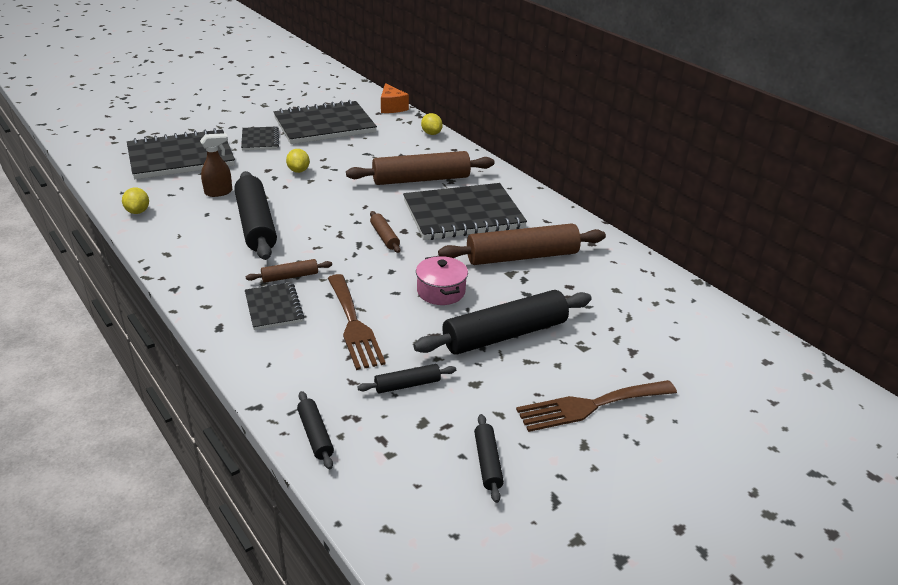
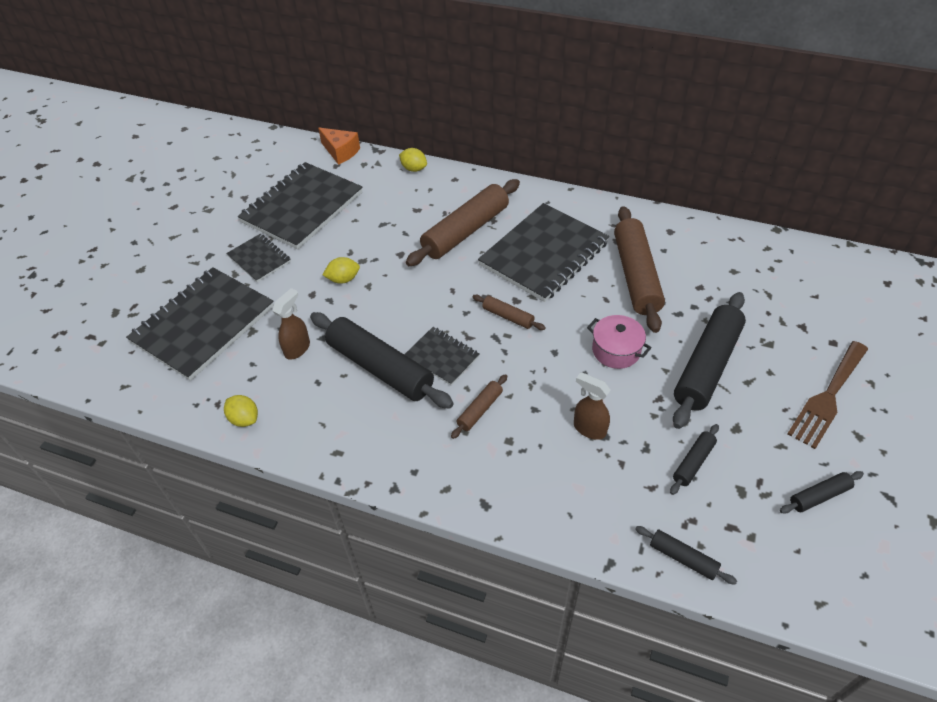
camera: 30 degrees left, 15 degrees up
(274, 307) = (505, 452): black notebook -> black notebook (442, 357)
(298, 171) = (343, 279): yellow lemon -> yellow lemon turned 60 degrees counterclockwise
(353, 325) = (589, 429): brown fork -> brown spray bottle
(487, 462) = (819, 496): black rolling pin -> black rolling pin turned 75 degrees counterclockwise
(522, 257) = (636, 275): brown rolling pin -> brown rolling pin turned 45 degrees counterclockwise

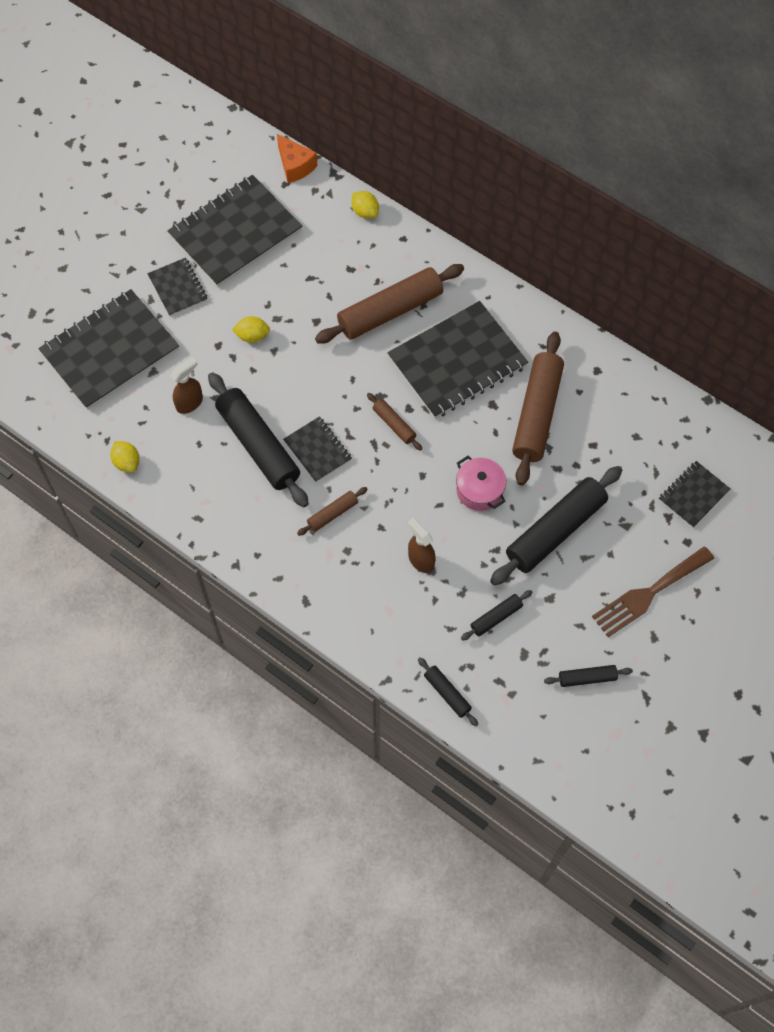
camera: 15 degrees right, 15 degrees up
(813, 303) = (693, 495): none -> black notebook

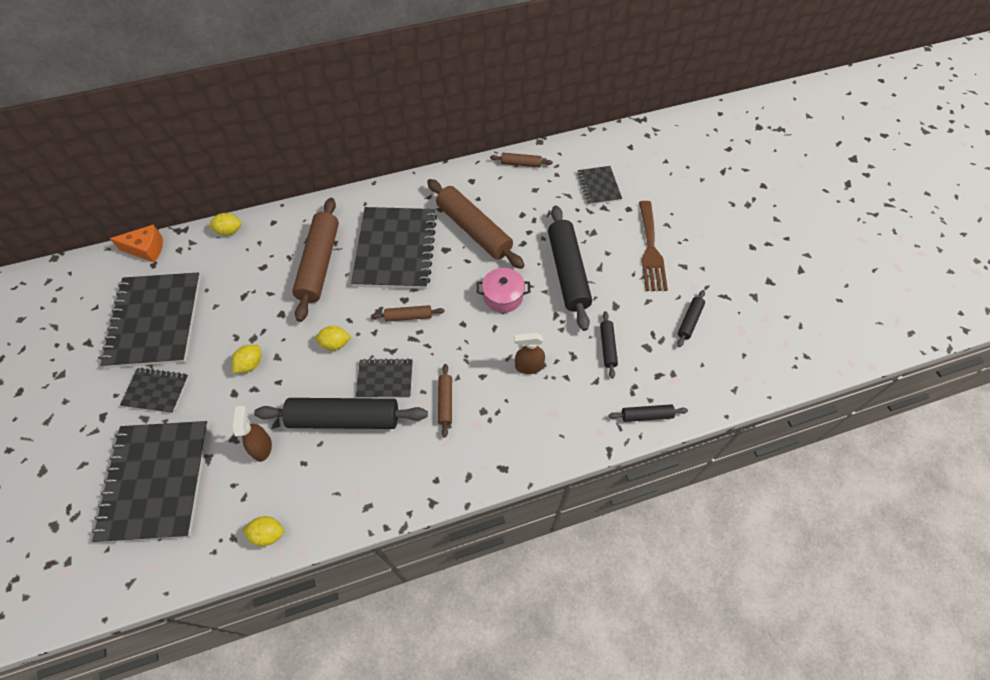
camera: 55 degrees left, 5 degrees down
(321, 386) = (335, 344): none -> yellow lemon
(660, 401) = (521, 164): none -> brown rolling pin

